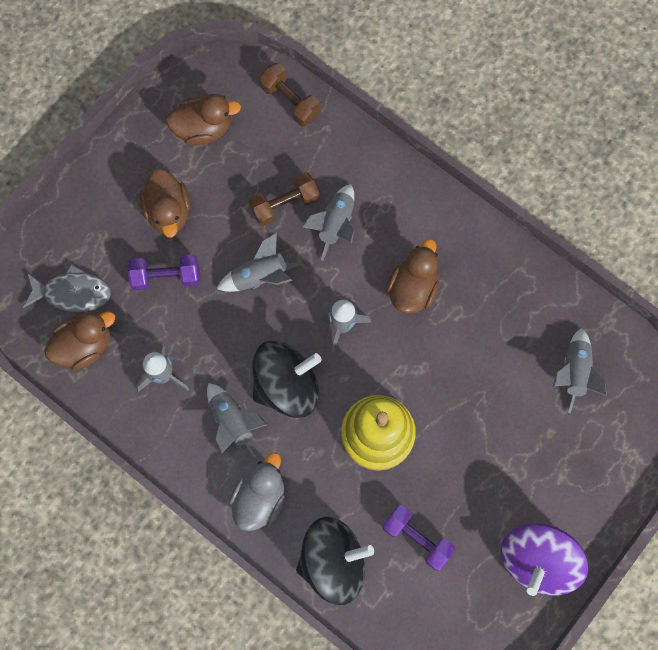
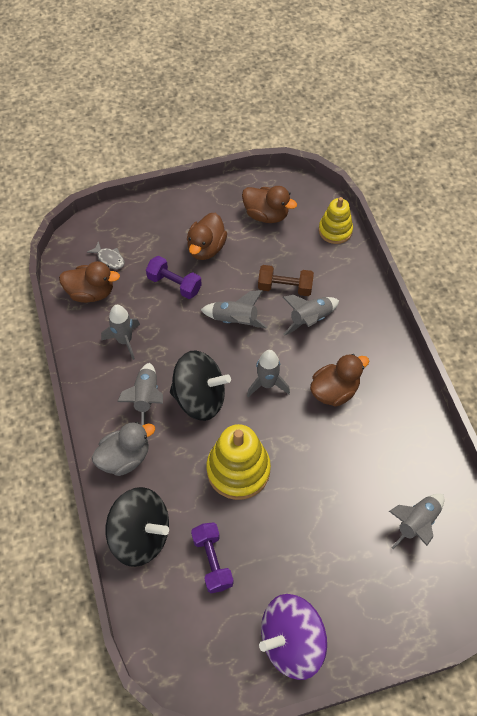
camera: 35 degrees right, 15 degrees down
(72, 293) = (109, 259): grey fish -> grey fish, size x0.62
(290, 101) = (335, 230): brown dumbbell -> yellow stacking toy

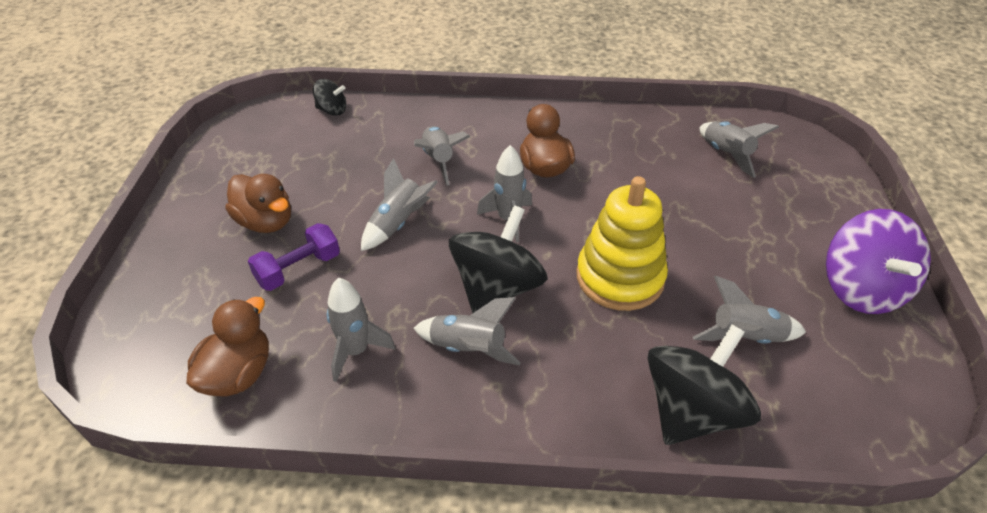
camera: 70 degrees left, 15 degrees down
(109, 259) = (194, 334): grey fish -> none
(125, 457) = (558, 400): grey duck -> none
(212, 561) = (745, 338): purple dumbbell -> grey rocket
(266, 215) = (262, 156): brown duck -> none
(285, 287) = (380, 168): brown dumbbell -> none
(335, 230) = (332, 110): yellow stacking toy -> black spinning top

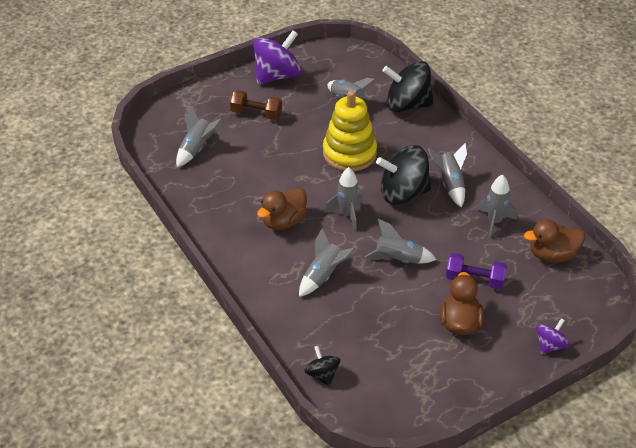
camera: 125 degrees left, 0 degrees up
(148, 274) = (550, 345): none -> purple spinning top
(771, 228) = (256, 113): none -> brown dumbbell

